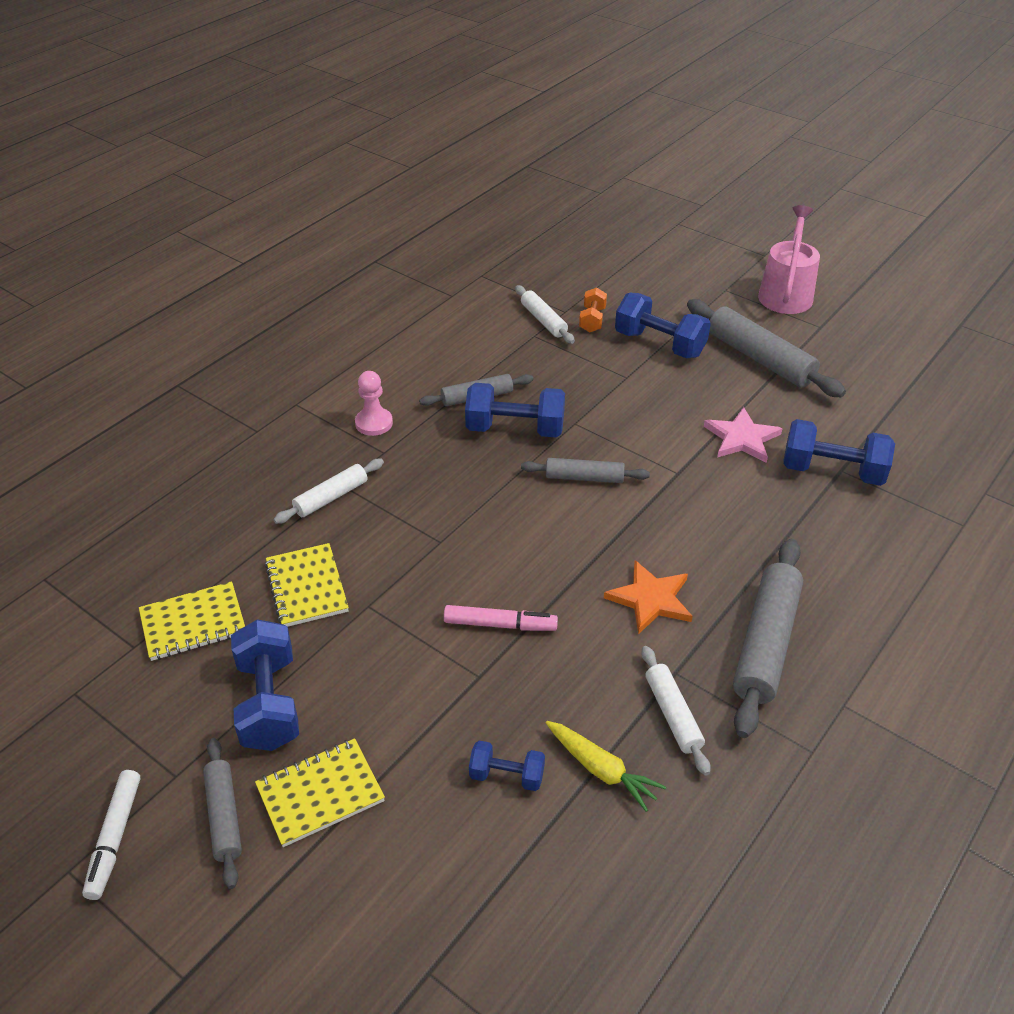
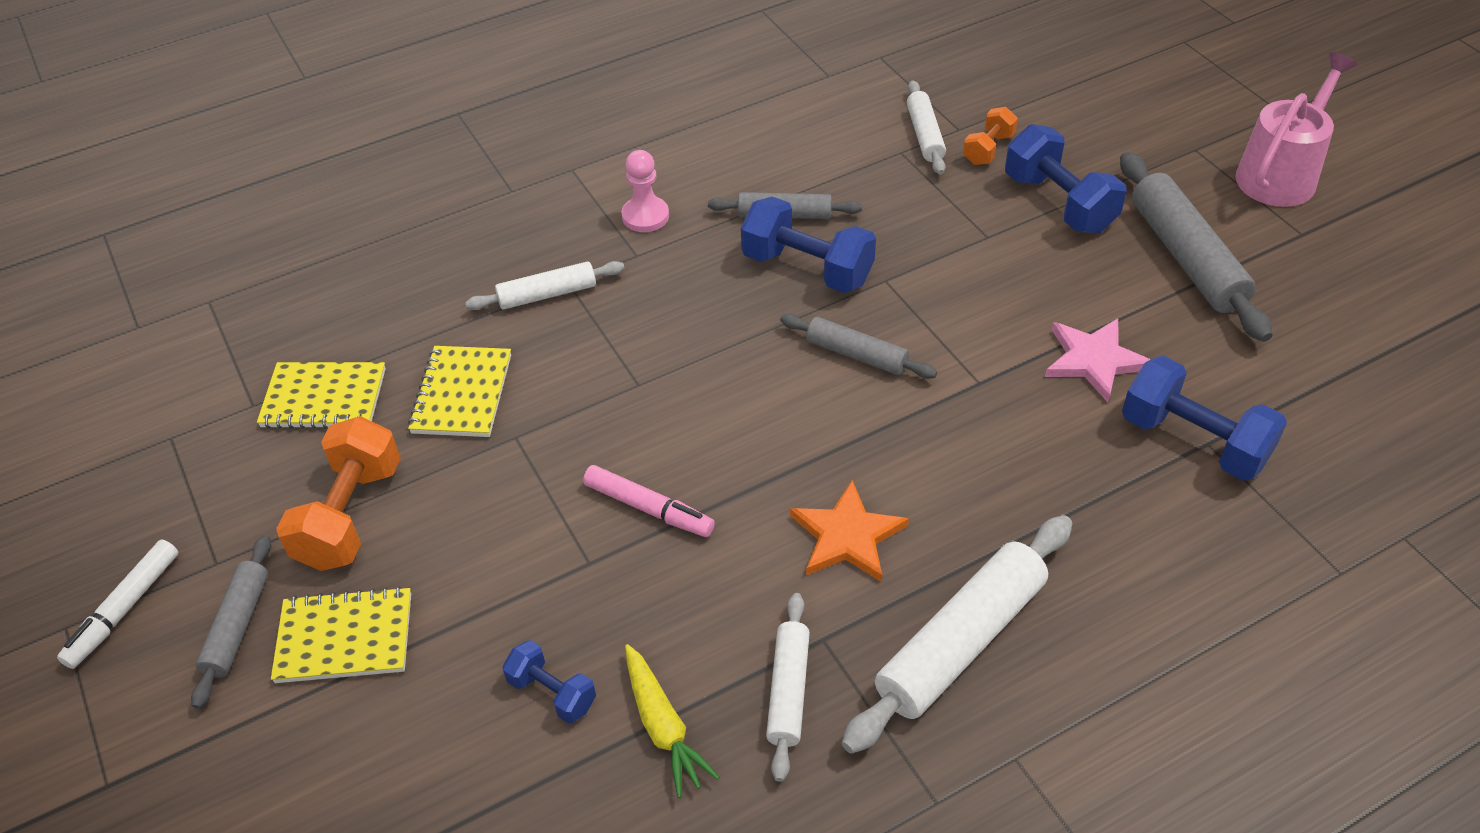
camera: 25 degrees right, 5 degrees up
(269, 703) = (350, 515): blue dumbbell -> orange dumbbell
(765, 643) = (960, 642): grey rolling pin -> white rolling pin

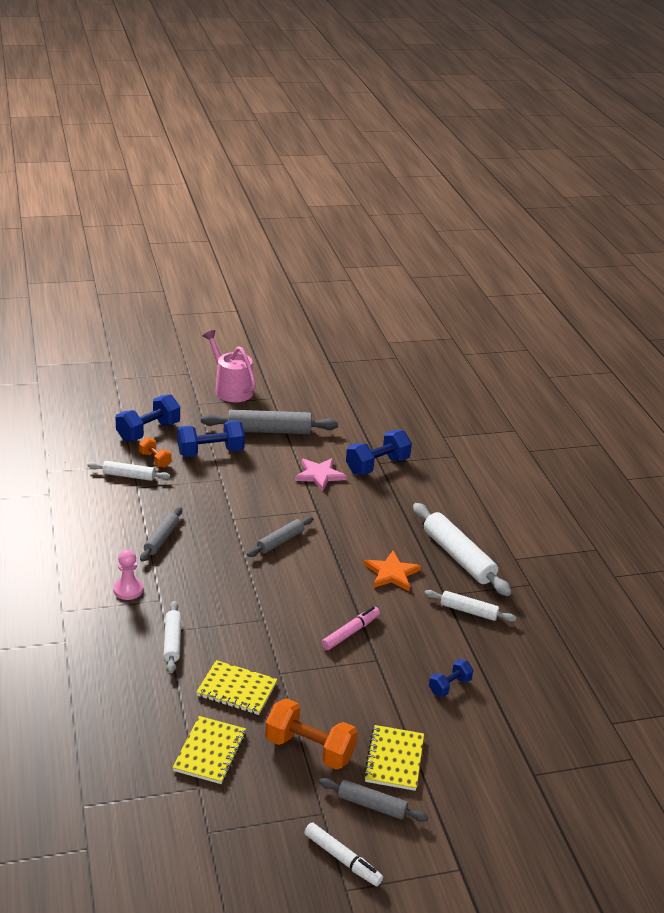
camera: 80 degrees left, 15 degrees down
(663, 726) = (477, 653): yellow carrot -> none
(807, 268) = (209, 541): blue dumbbell -> blue dumbbell (148, 431)

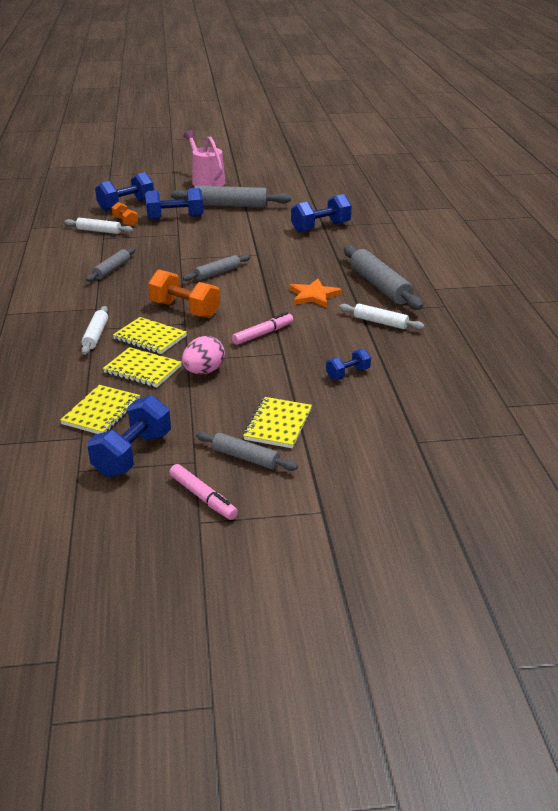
camera: 10 degrees right, 0 degrees up
(128, 590) = (69, 301): pink pawn -> none
(232, 642) = (150, 338): none -> yellow notebook
(257, 807) = (132, 454): none -> blue dumbbell
(301, 689) = (204, 371): none -> pink egg
(309, 748) = (197, 413): orange dumbbell -> orange dumbbell (185, 309)
(319, 475) = (266, 233): pink star -> none
(342, 859) = (203, 497): white marker -> pink marker
(458, 557) = (380, 286): white rolling pin -> grey rolling pin

